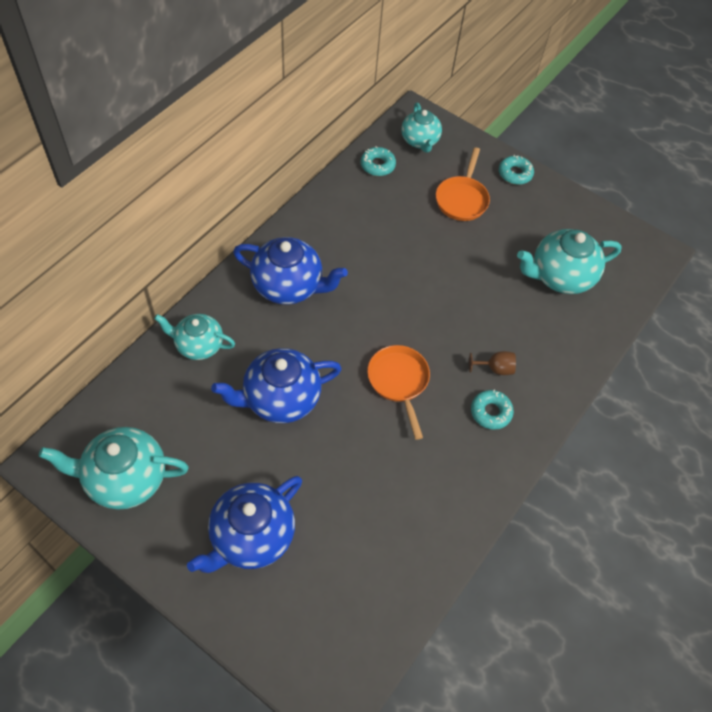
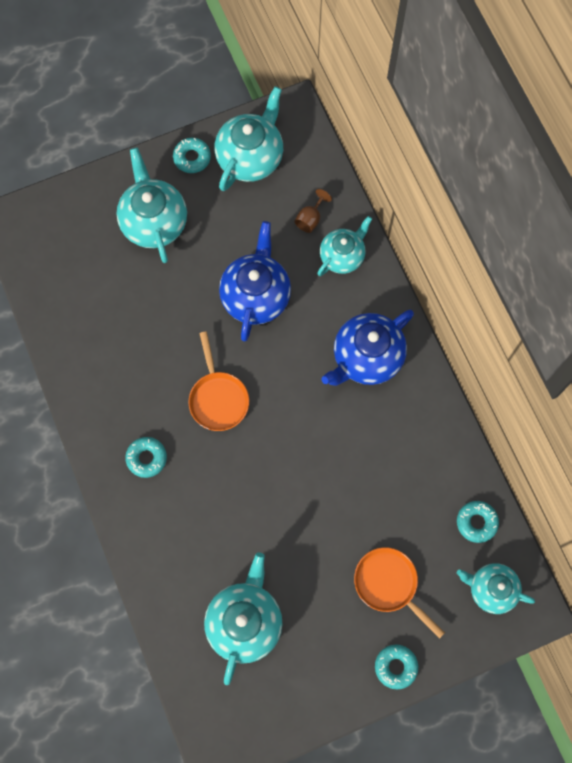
camera: 125 degrees right, 15 degrees up
(153, 539) = (192, 158): none -> turquoise donut
(251, 536) = (154, 222): blue teapot -> turquoise teapot
(399, 382) = (218, 398): orange pan -> orange pan turned 60 degrees clockwise
(495, 368) = (184, 489): brown goblet -> brown goblet (310, 219)

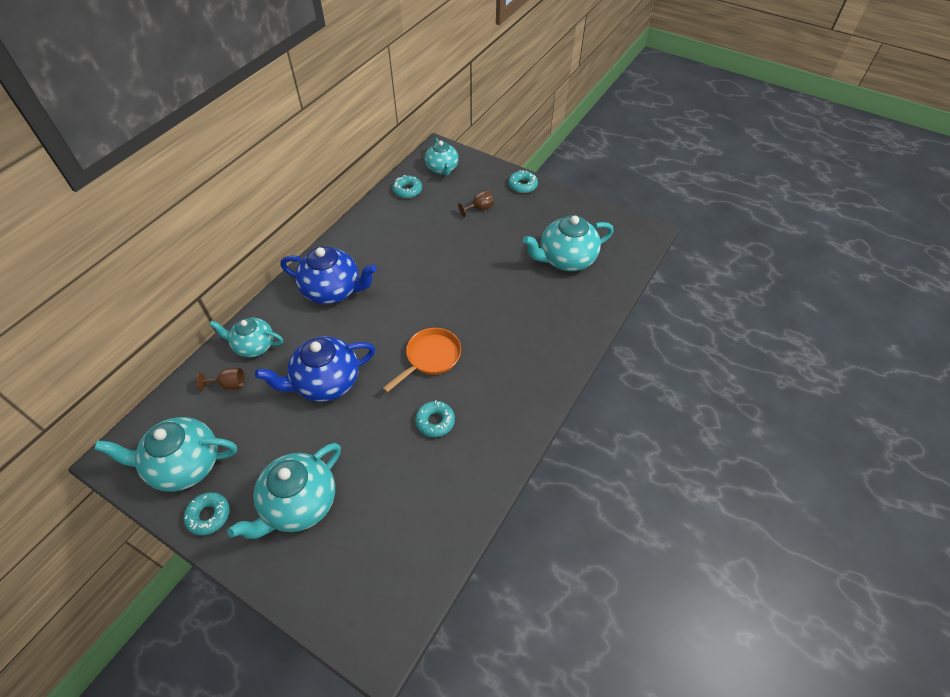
camera: 125 degrees left, 20 degrees down
(146, 458) = (512, 374): turquoise donut -> turquoise donut (435, 421)
(389, 584) = (479, 209): orange pan -> brown goblet

